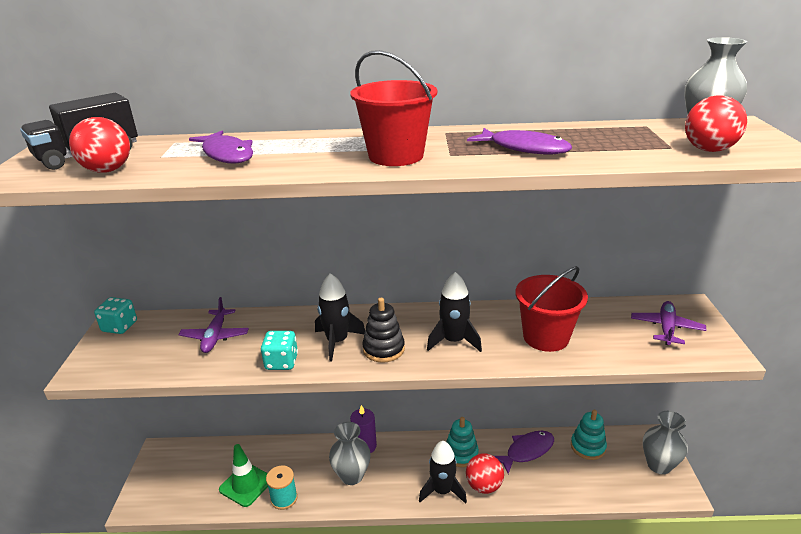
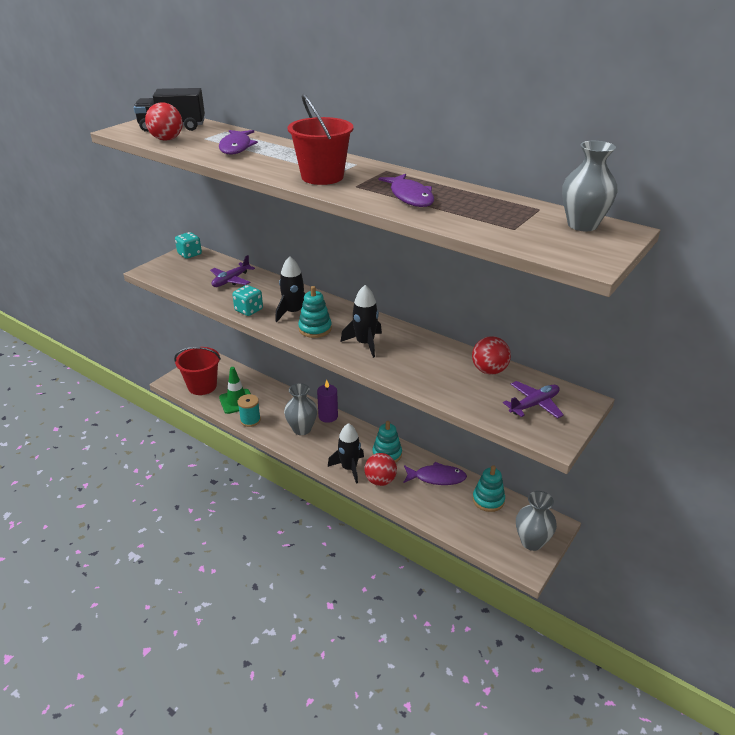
camera: 35 degrees right, 5 degrees up
(383, 349) = (315, 329): black stacking toy -> turquoise stacking toy
(546, 337) = (431, 369): red bucket -> red bucket (202, 386)
(708, 150) = (536, 239): red ball -> red ball (489, 370)

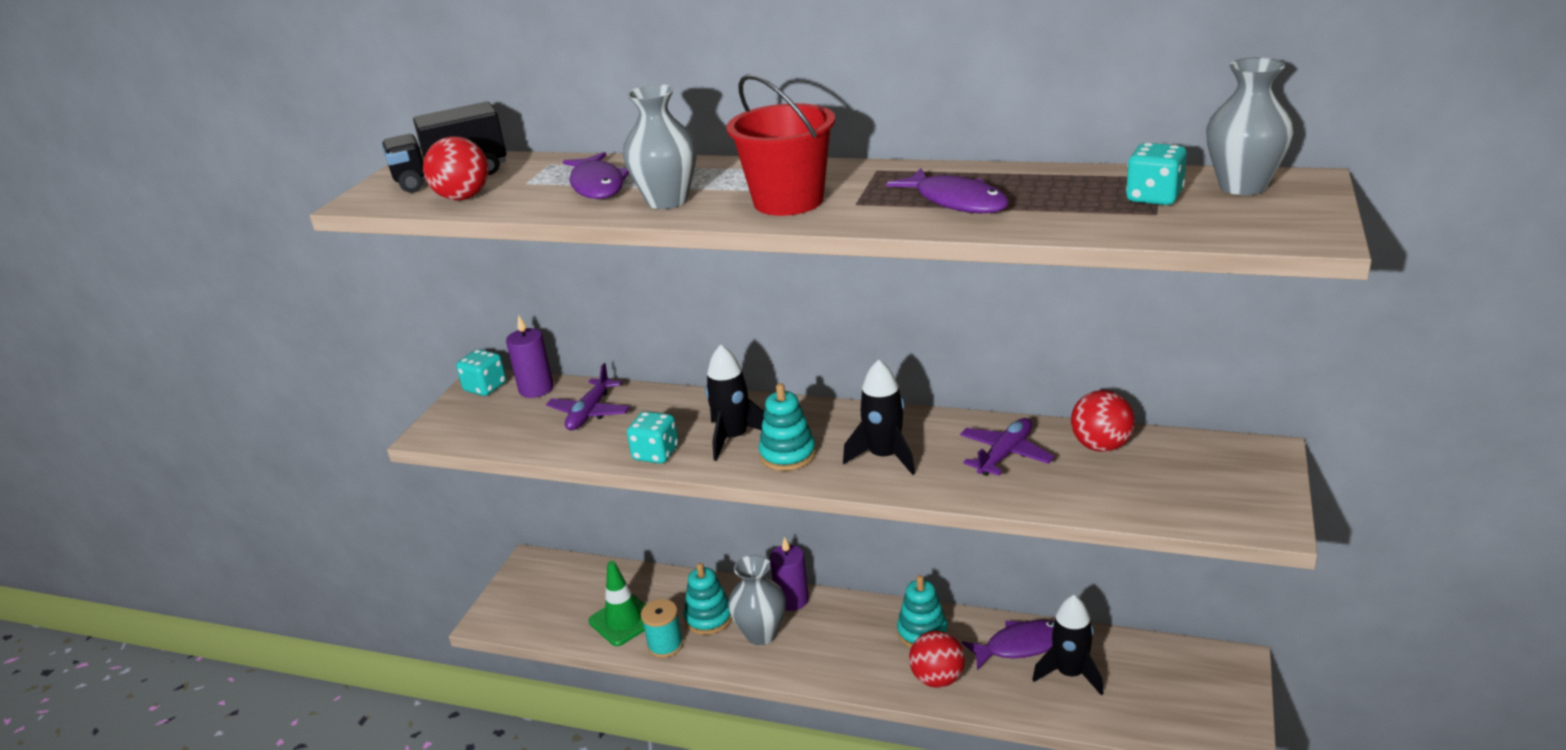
camera: 15 degrees left, 5 degrees down
(202, 386) = (547, 612): red bucket -> none
(213, 261) = (536, 389): none -> purple candle
(349, 468) = (876, 674): black rocket -> black rocket (1070, 673)
(488, 500) = (1118, 656): turquoise stacking toy -> turquoise stacking toy (708, 618)
(523, 219) = (1154, 197): none -> turquoise dice
(531, 542) = (1220, 700): grey vase -> grey vase (667, 201)
(534, 404) = (1203, 478): purple plane -> purple plane (1005, 455)

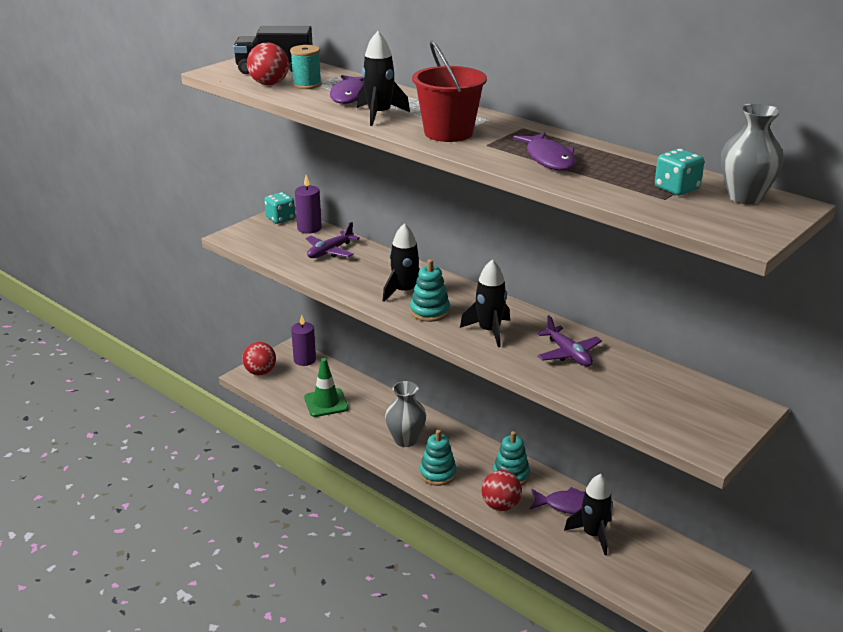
camera: 20 degrees right, 0 degrees up
(656, 453) = (351, 287): turquoise dice -> none
(665, 645) = (342, 426): turquoise spool -> turquoise spool (307, 84)
(667, 201) = (379, 115): grey vase -> black rocket
(708, 618) = (379, 419): turquoise stacking toy -> turquoise stacking toy (438, 474)
(792, 599) = (439, 426): purple candle -> purple candle (304, 360)
(1005, 455) = (568, 354): purple plane -> purple plane turned 90 degrees clockwise
(1101, 446) = (638, 369): red ball -> red ball (260, 372)

